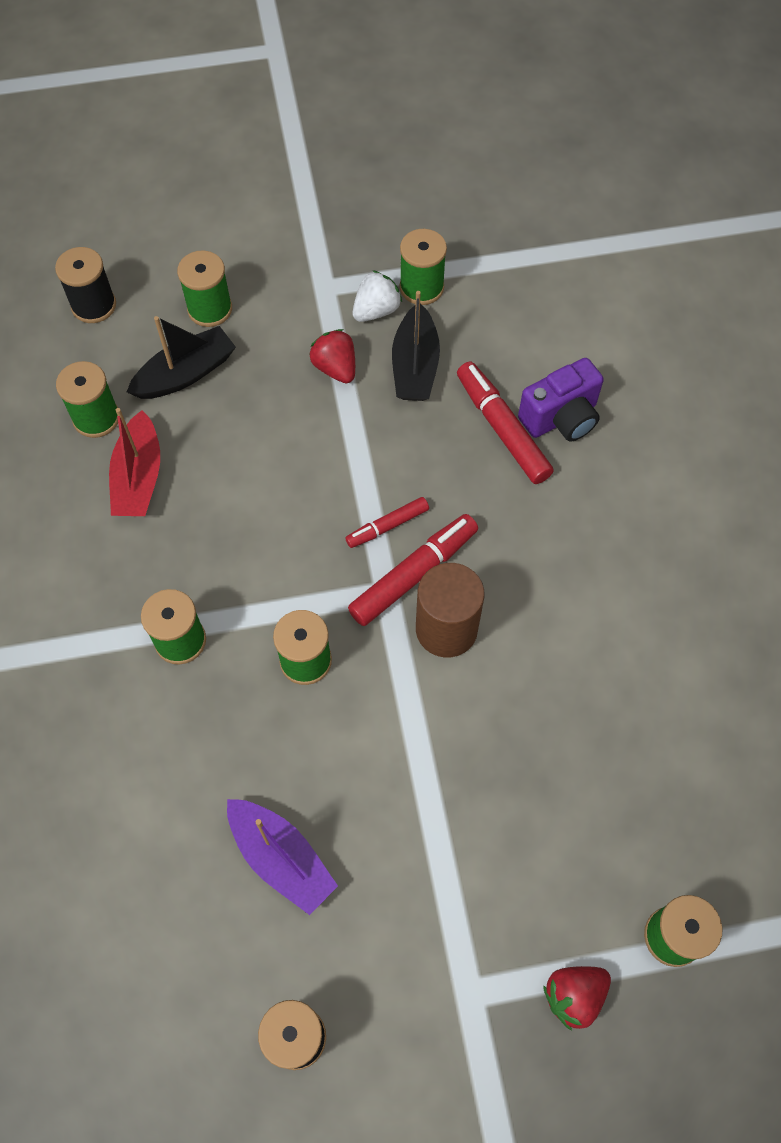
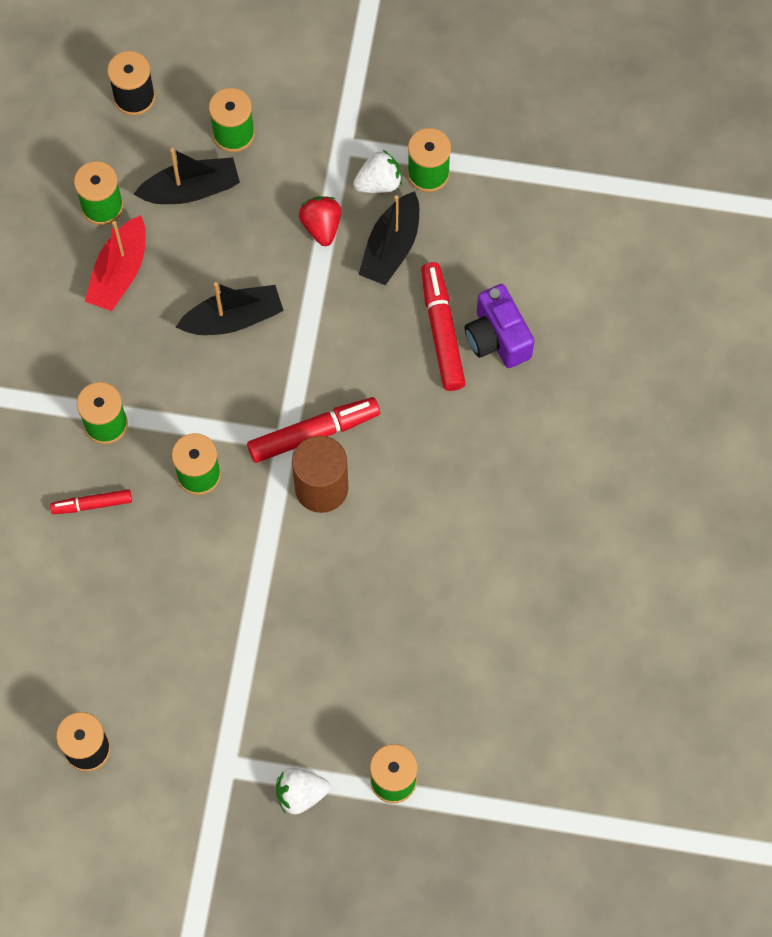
camera: 20 degrees right, 5 degrees up
(280, 485) = (233, 319): none -> black boat
(281, 858) = (123, 620): purple boat -> none
(387, 526) = (309, 385): red marker -> red marker (92, 504)
(561, 418) = (497, 338): purple camera -> purple camera turned 75 degrees clockwise
(574, 996) = (300, 794): red strawberry -> white strawberry

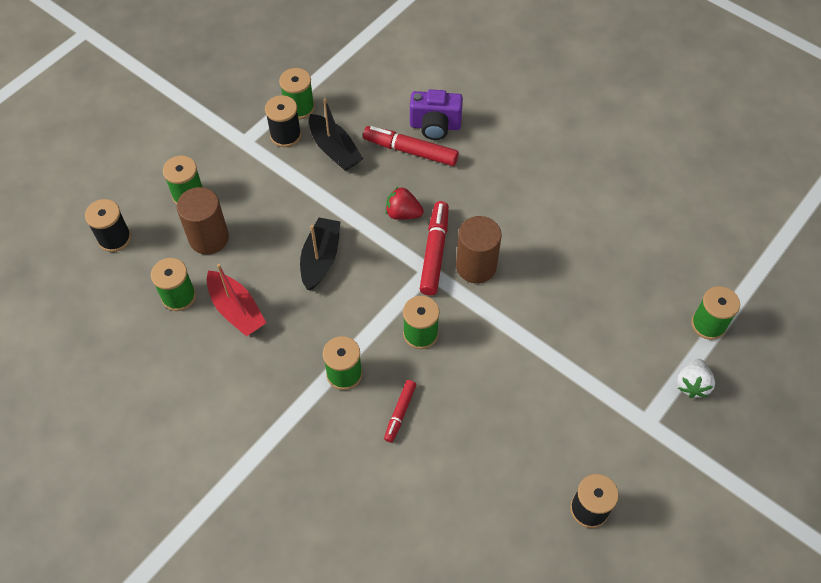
camera: 60 degrees left, 10 degrees down
(191, 190) = (209, 238): black boat -> brown cylinder
(321, 226) = (292, 179): red strawberry -> red strawberry (403, 213)
(379, 183) = (285, 135): white strawberry -> black spool

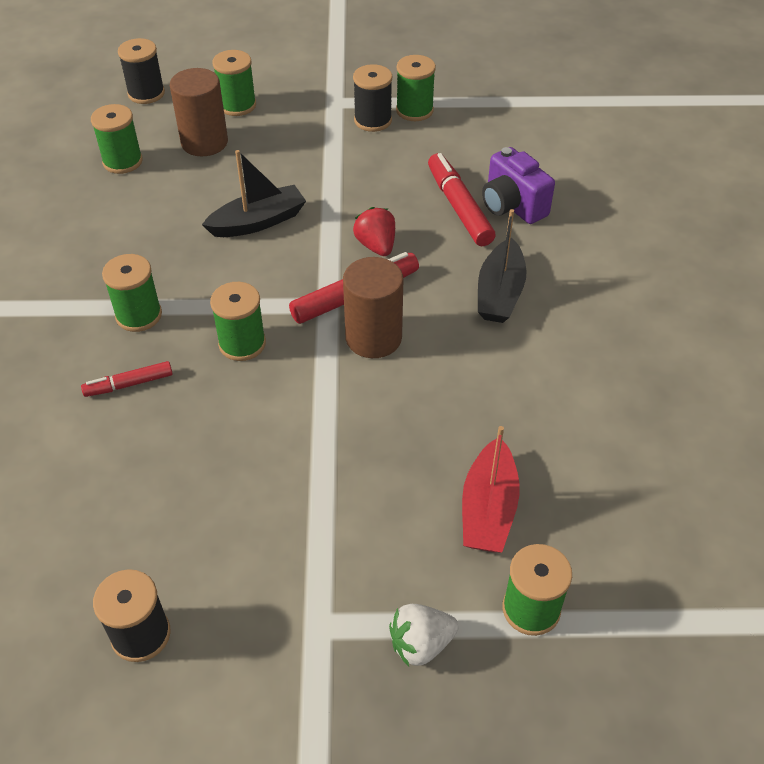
camera: 50 degrees right, 10 degrees down
(236, 310) = (143, 203): red boat -> red boat (488, 509)
(334, 150) = (395, 158): black boat -> black boat (499, 293)

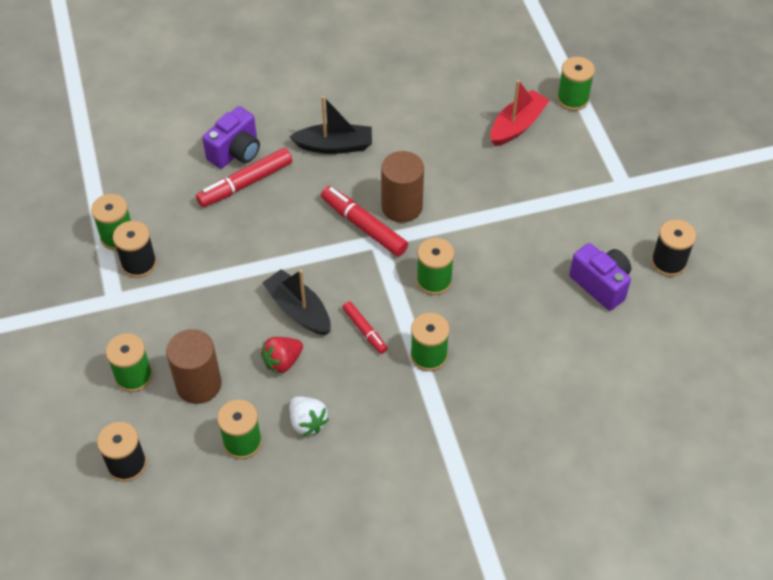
camera: 105 degrees left, 5 degrees up
(129, 384) = (496, 336): red marker -> red marker (364, 330)
(146, 526) = (601, 285): none -> purple camera
(376, 246) = (305, 225): red strawberry -> red strawberry (282, 362)
(421, 644) = (614, 140): white strawberry -> white strawberry (307, 422)
(488, 509) = (517, 125): red boat -> red boat turned 45 degrees counterclockwise

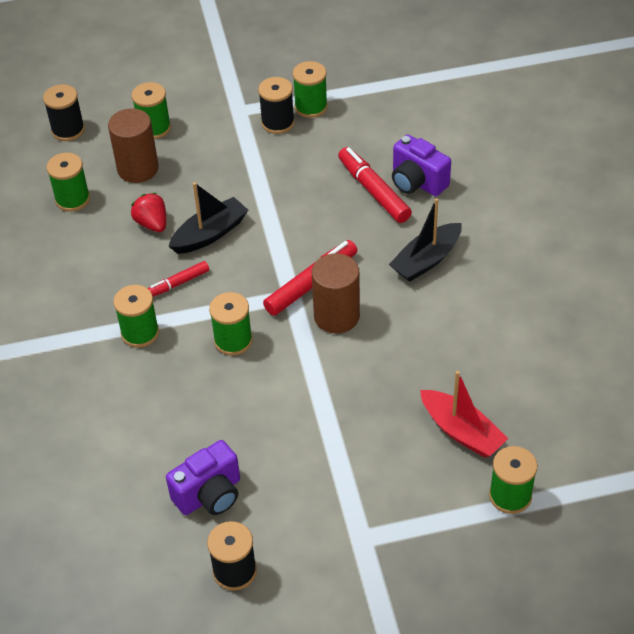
camera: 95 degrees right, 5 degrees down
(307, 422) = (83, 242): white strawberry -> none
(334, 146) = (426, 260): black boat -> black boat turned 45 degrees clockwise

